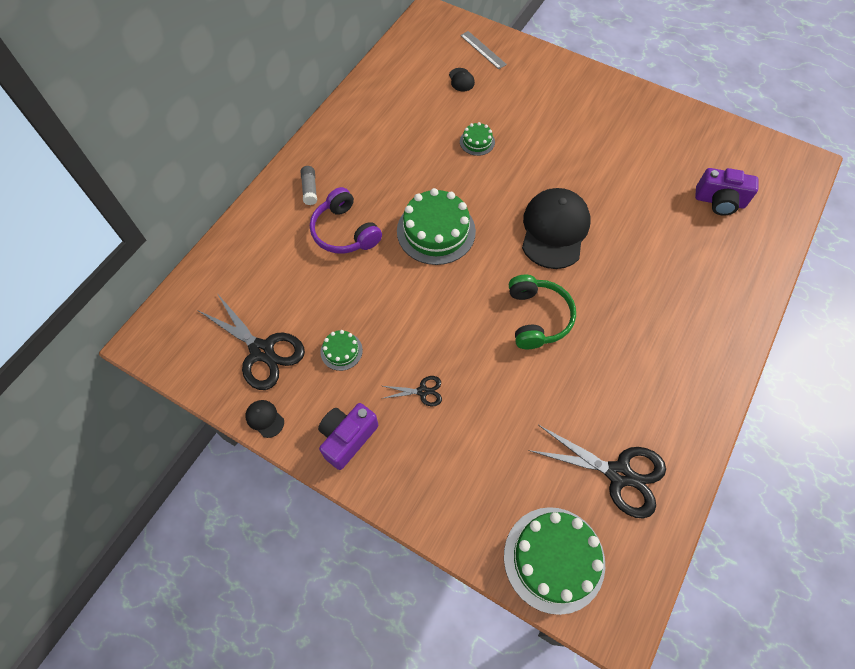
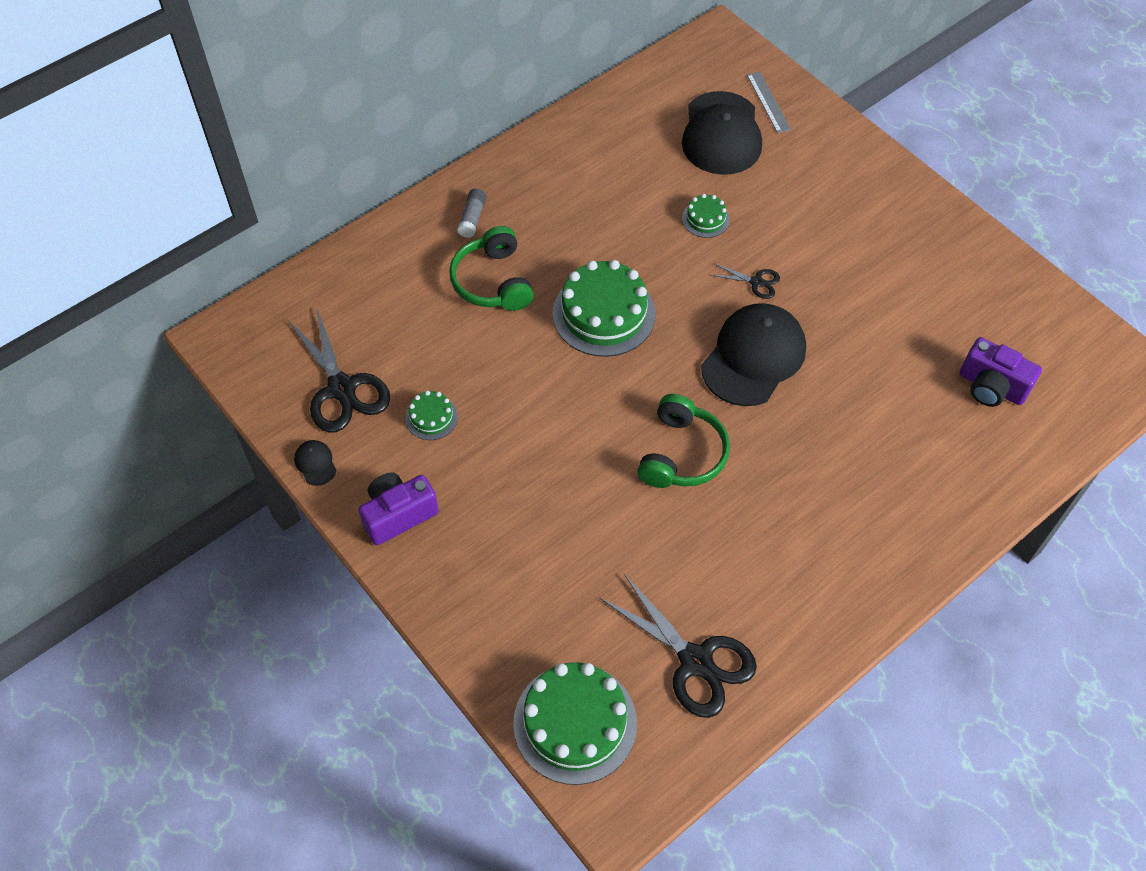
camera: 20 degrees right, 5 degrees down
(345, 232) = (493, 281): purple headphones -> green headphones
(422, 391) = (506, 493): black scissors -> black scissors (756, 282)
(461, 80) = (721, 134): black cap -> black cap, size x2.48

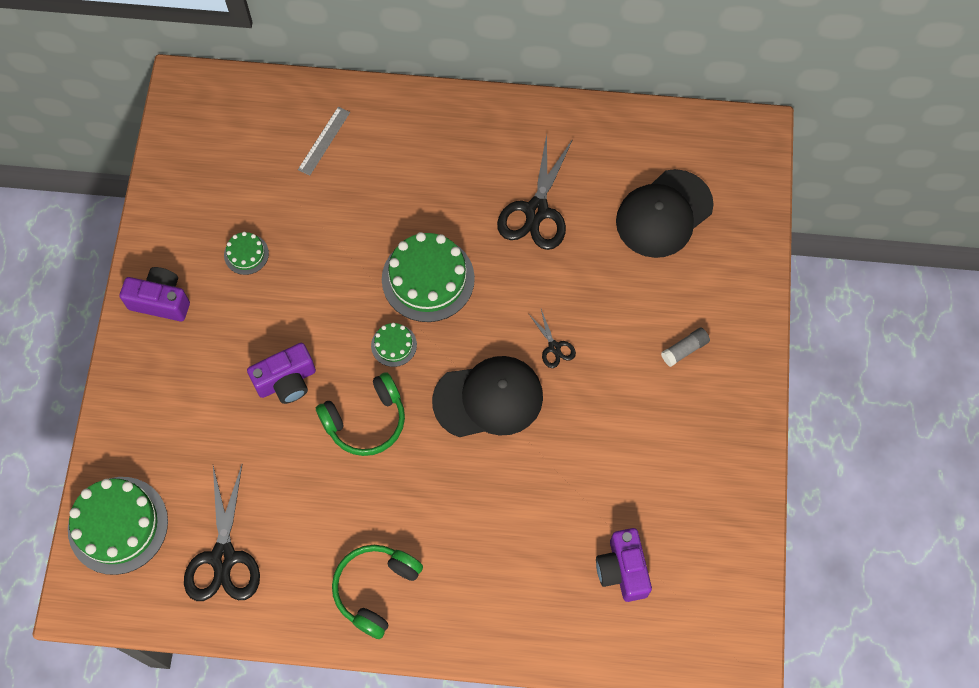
camera: 45 degrees right, 10 degrees up
(315, 463) = (150, 223): black cap -> none
(342, 388) = (216, 186): black scissors -> black scissors (536, 211)
(472, 218) = (422, 133): grey glue stick -> grey glue stick (684, 349)
(493, 281) = (384, 192): green headphones -> green headphones (375, 589)
(582, 481) = (286, 381): none -> purple camera
(705, 219) = (575, 270): green cake -> green cake (394, 345)
(768, 102) = (728, 217): grey ruler -> grey ruler (324, 141)

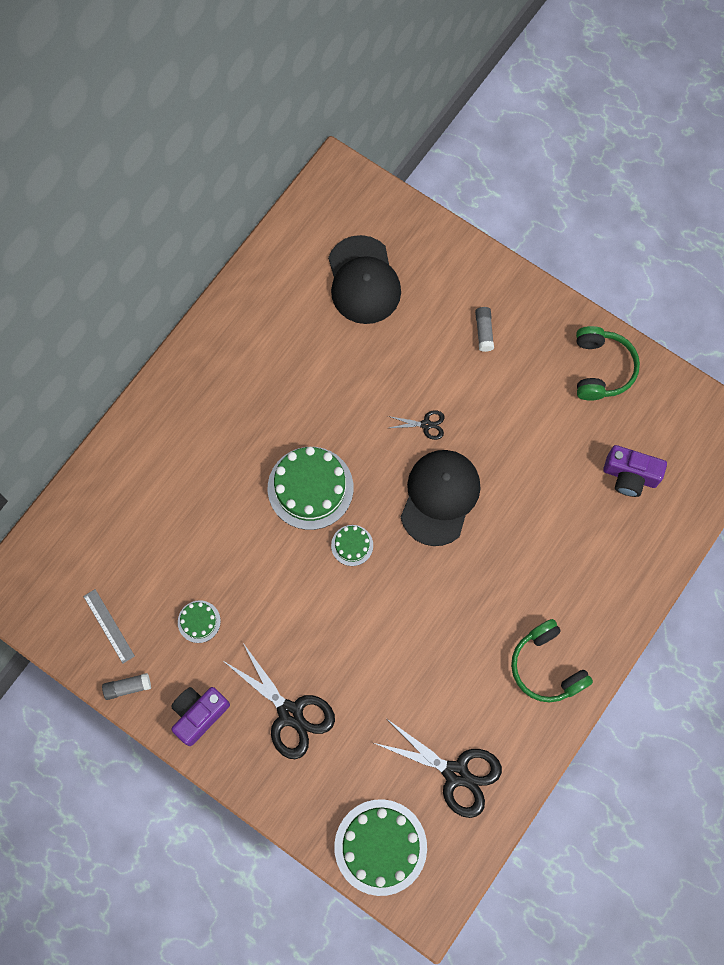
camera: 60 degrees left, 5 degrees up
(154, 229) = (127, 687): none -> grey glue stick
(286, 381) = (333, 646): purple camera -> none
(324, 141) = (132, 504): grey ruler -> grey ruler (108, 626)
(366, 421) = (404, 601): green headphones -> green headphones (601, 368)
(536, 211) = (302, 372): black scissors -> black scissors (290, 713)

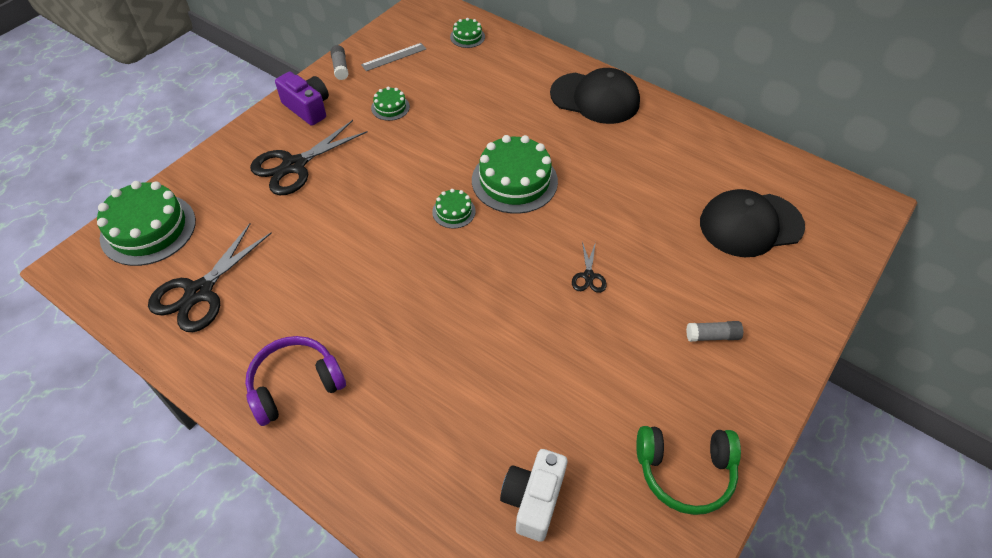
camera: 90 degrees right, 20 degrees down
(73, 541) = (467, 37): none -> green cake
(440, 497) = (504, 286): black cap -> black cap (595, 98)
(546, 666) = (295, 385): green headphones -> purple headphones
(630, 476) = (533, 500): purple camera -> white camera

